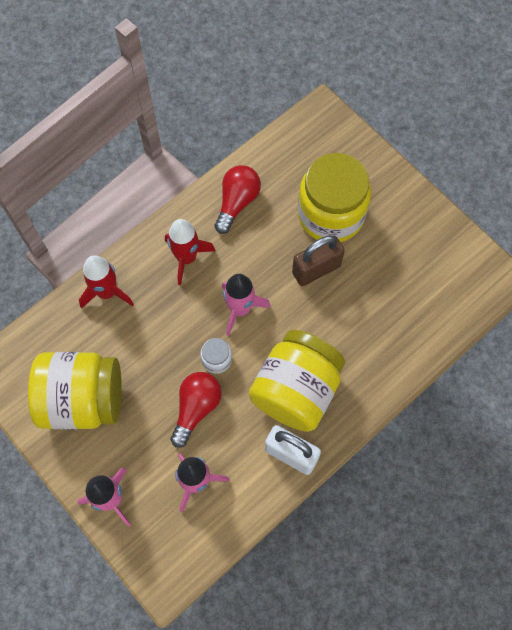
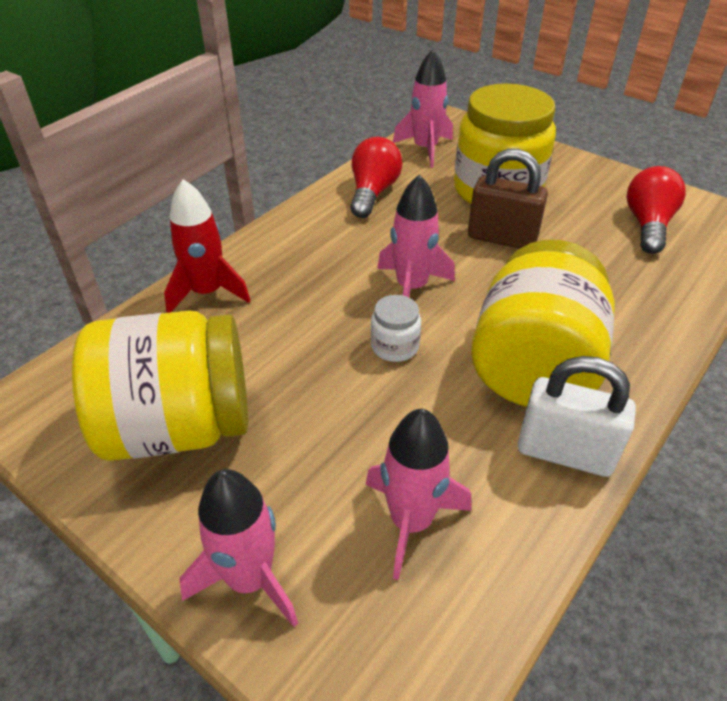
camera: 10 degrees left, 25 degrees down
(186, 258) = (319, 247): red rocket -> none
(196, 408) = (379, 411): red light bulb -> red light bulb (647, 225)
(291, 152) = (425, 149): none -> pink rocket
(316, 269) = (502, 238): brown padlock -> brown padlock turned 60 degrees clockwise

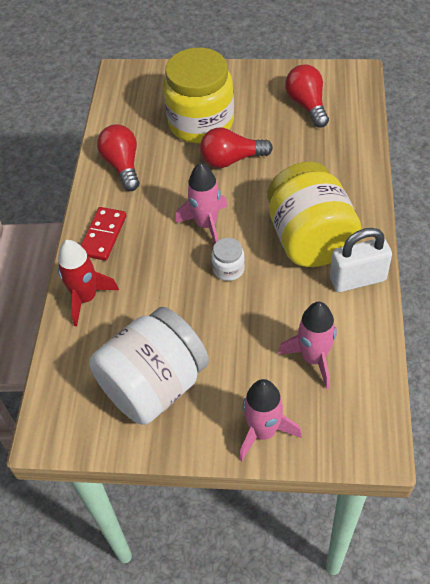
camera: 30 degrees left, 10 degrees up
(179, 426) = (154, 385): yellow jar -> white jar
(288, 244) = (103, 235): none -> red domino
(425, 149) = (126, 109): pink rocket -> none
(502, 238) = (231, 159): brown padlock -> red light bulb

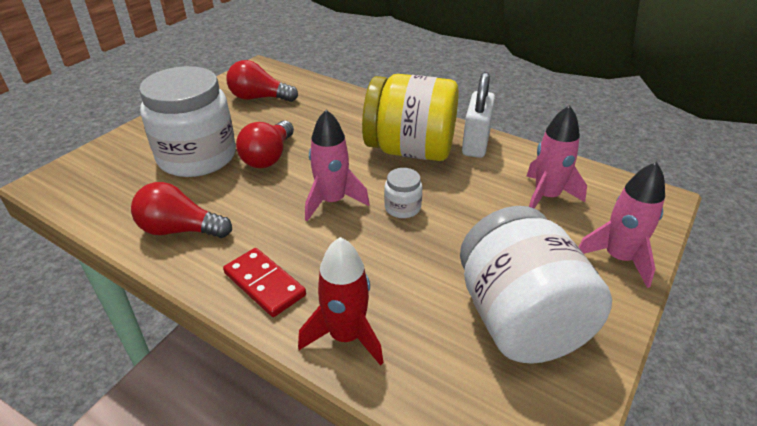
camera: 65 degrees left, 15 degrees down
(201, 122) = (197, 157): yellow jar -> white jar

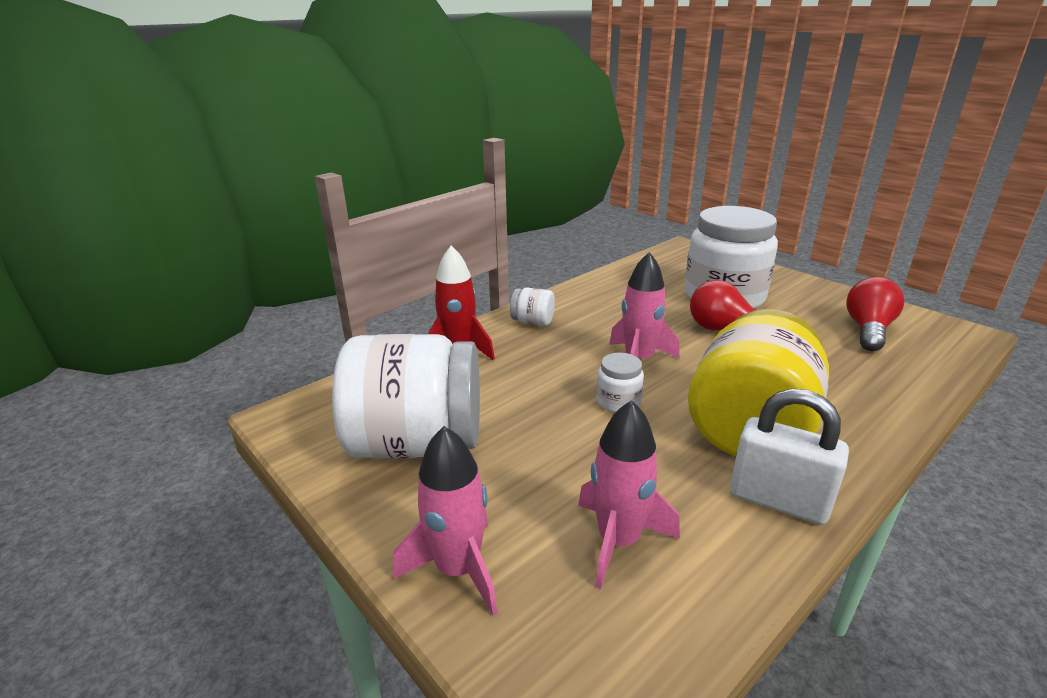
camera: 105 degrees right, 10 degrees down
(180, 230) = (611, 292): red light bulb -> none
(264, 284) = (533, 322): red domino -> white jar

